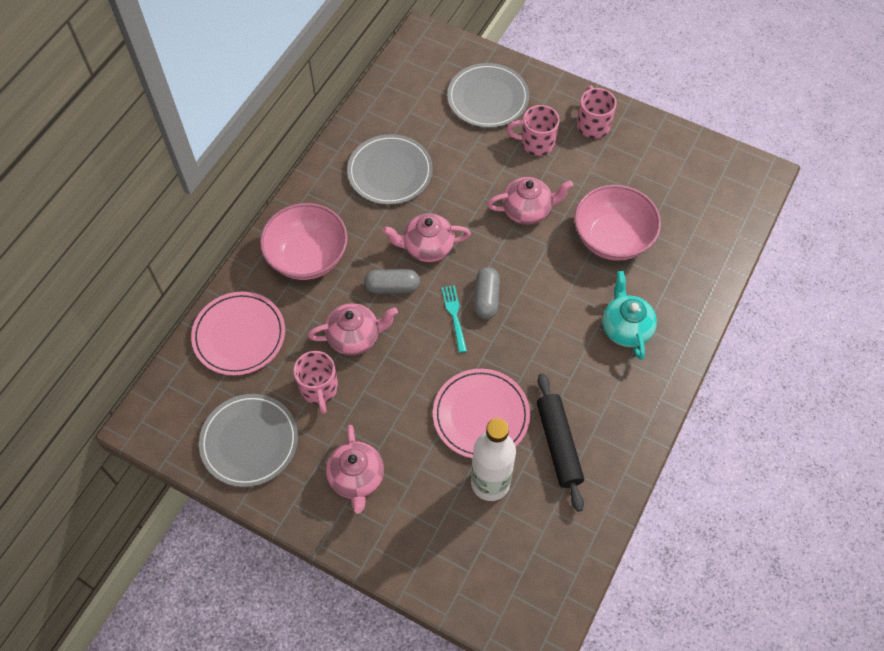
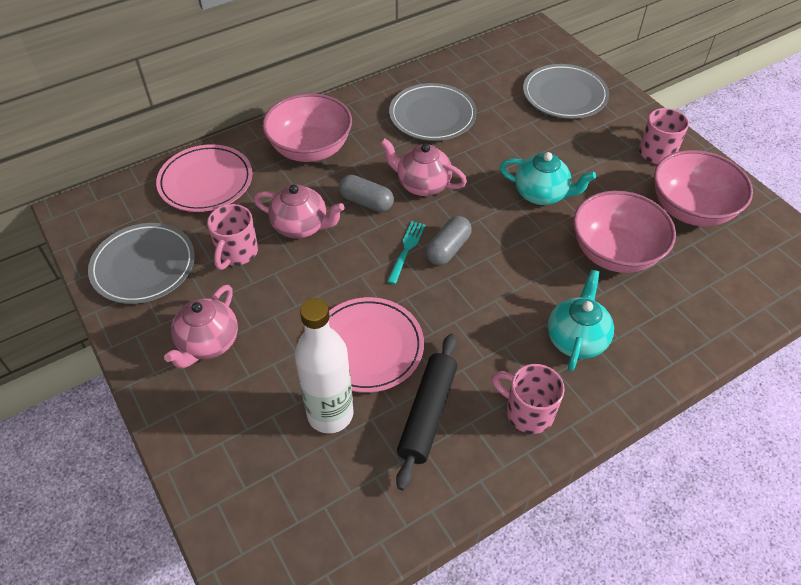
camera: 30 degrees right, 10 degrees down
(527, 210) = (541, 194): pink teapot -> turquoise teapot
(536, 143) = (588, 145): pink mug -> pink mug (527, 412)
(646, 170) = (691, 209): none -> pink bowl

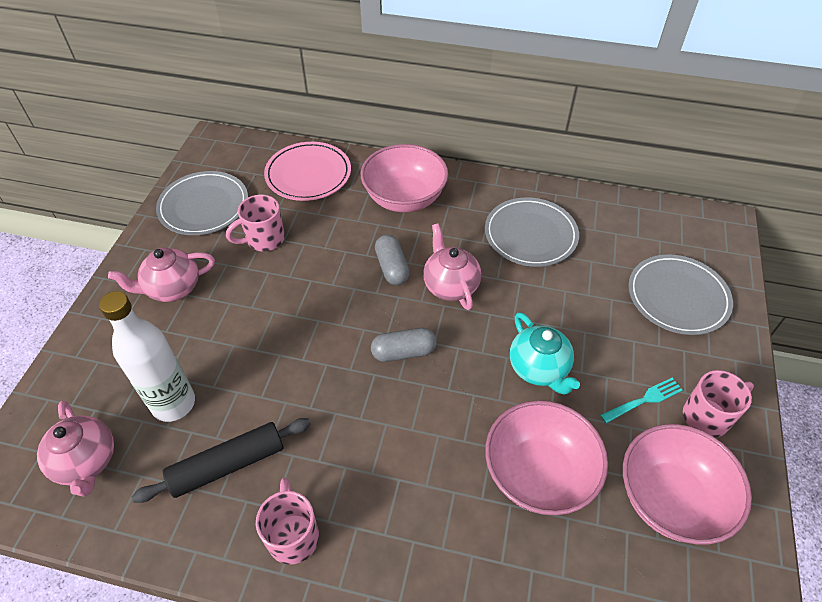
camera: 45 degrees right, 0 degrees up
(301, 226) = (325, 252): pink teapot -> pink teapot (86, 462)
(367, 347) = (255, 377): pink plate -> none
(406, 250) = (372, 328): turquoise fork -> turquoise fork (643, 400)
(576, 339) = (406, 515): turquoise teapot -> none

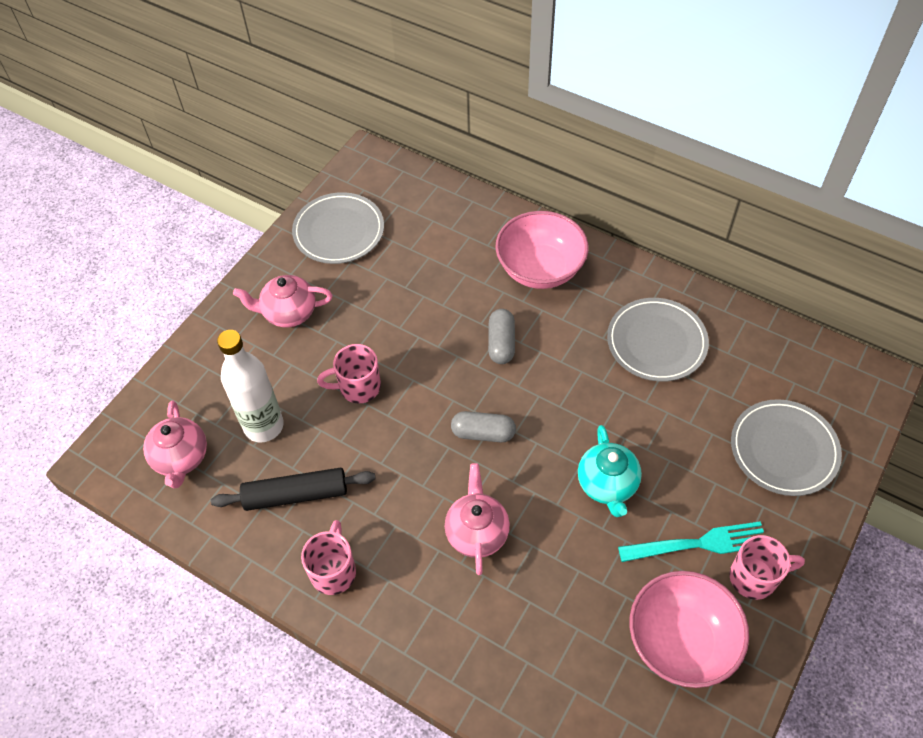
camera: 20 degrees right, 5 degrees up
(264, 239) = (386, 282): pink mug -> pink mug (358, 387)
(308, 174) = (451, 218): pink plate -> none
(450, 285) = (552, 377): pink teapot -> pink teapot (477, 532)
(538, 473) = (566, 582): pink bowl -> none
(643, 400) = (698, 544): turquoise fork -> turquoise fork, size x1.59

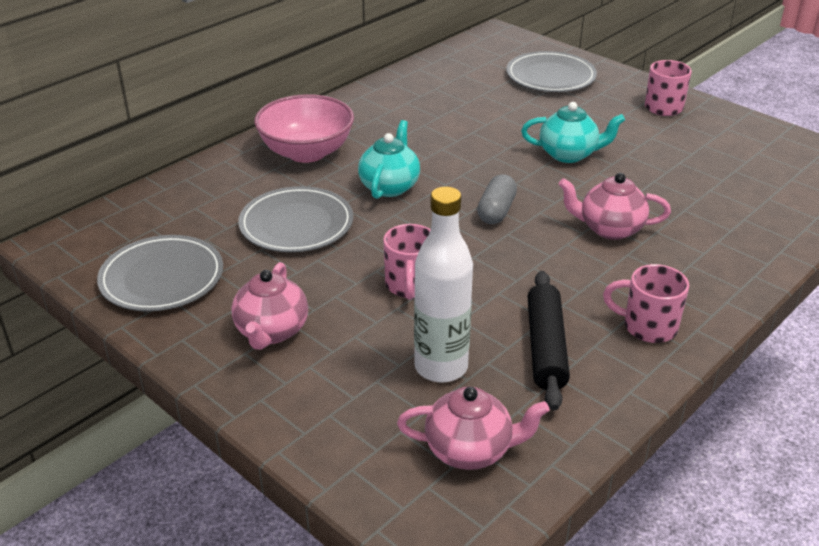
camera: 80 degrees left, 20 degrees down
(501, 343) = (390, 186): grey capsule -> turquoise teapot
(656, 342) = (424, 109): grey plate -> grey plate (296, 224)
(681, 641) = (719, 145): pink bowl -> none
(698, 544) = (632, 124): turquoise fork -> none

